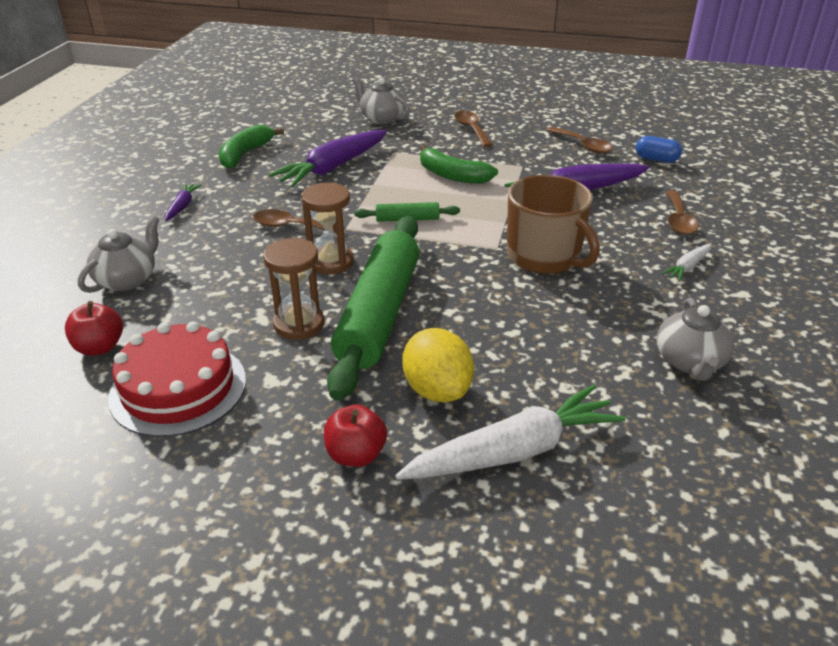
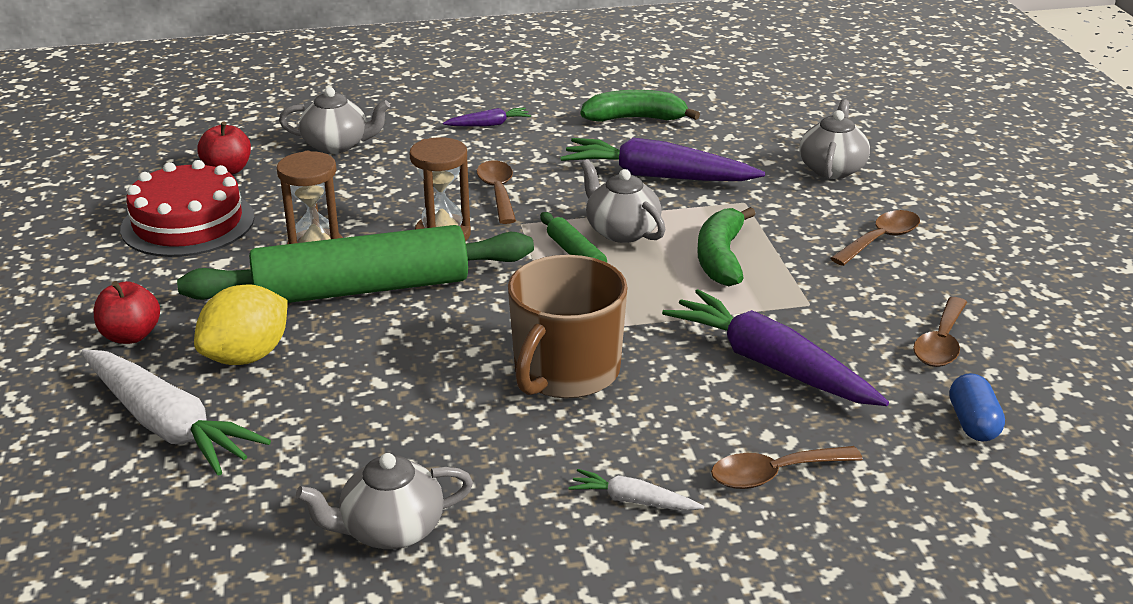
camera: 65 degrees right, 5 degrees down
(391, 197) = (621, 231): none -> grey teapot

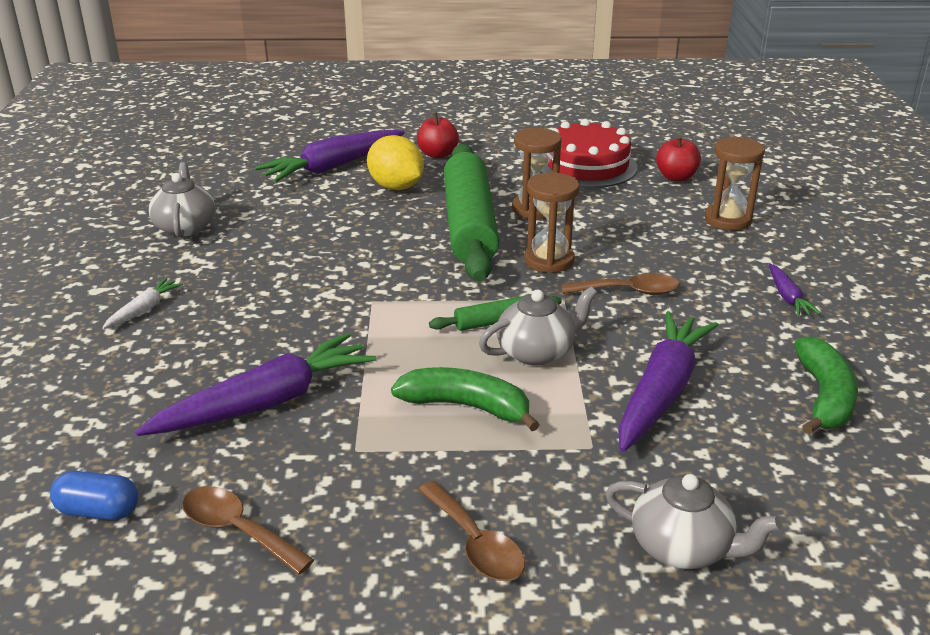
camera: 100 degrees right, 0 degrees up
(167, 425) = (333, 167): white carrot -> purple carrot
(337, 145) = (728, 220): grey teapot -> brown hourglass
(565, 372) = (313, 299): brown mug -> none
(774, 474) = (122, 375): brown spoon -> none

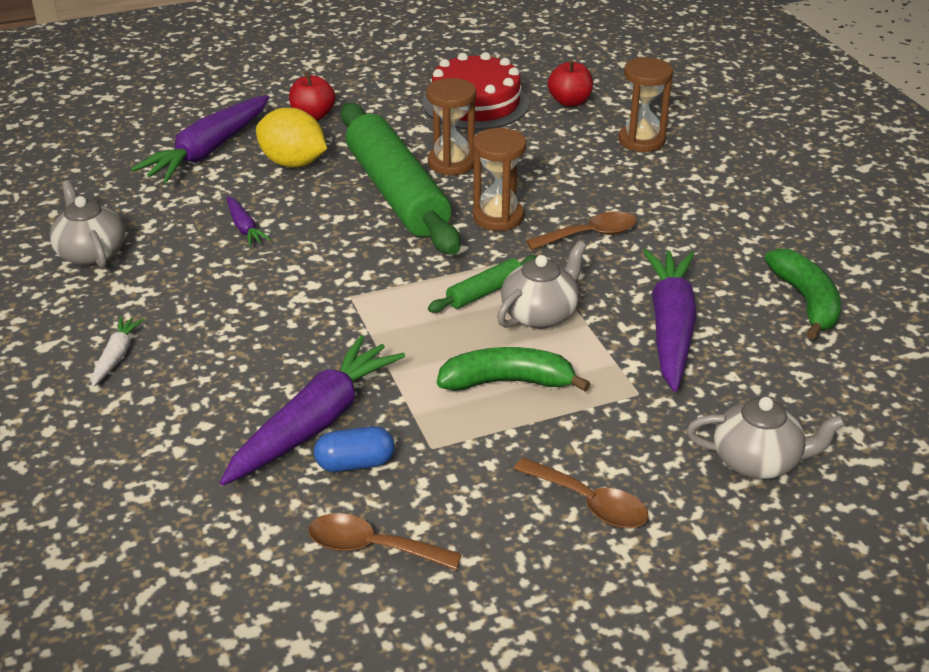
camera: 20 degrees left, 5 degrees up
(98, 511) = (226, 566): blue capsule -> blue capsule (355, 463)
(787, 297) = (732, 211): purple carrot -> purple carrot (244, 228)

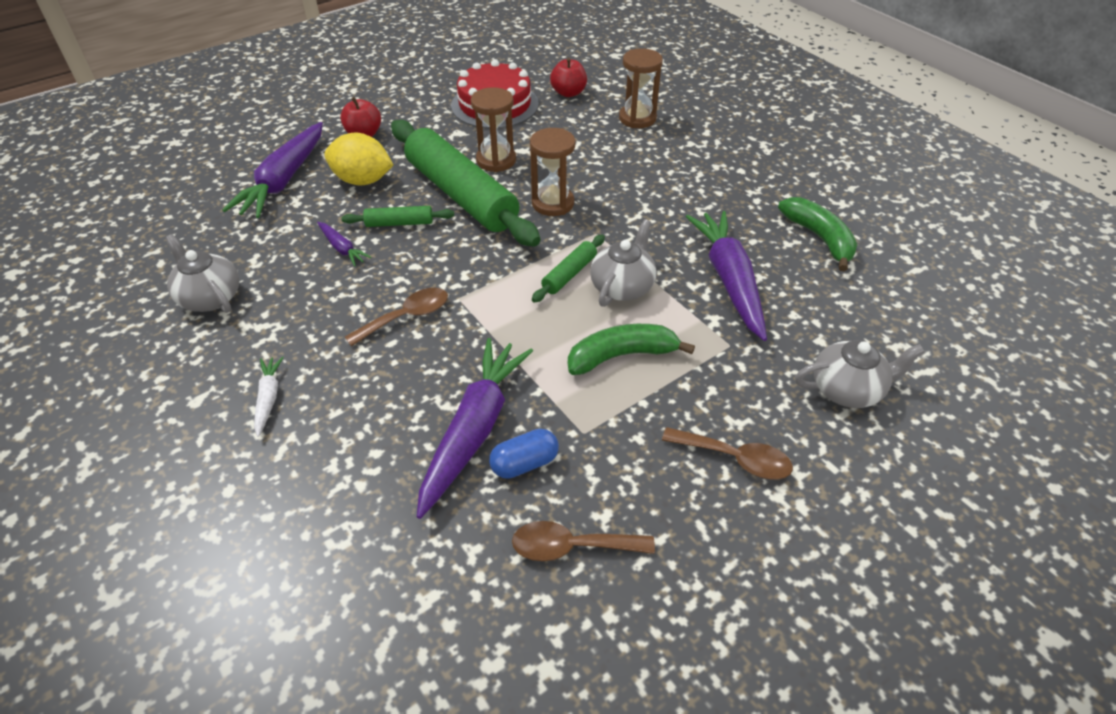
camera: 15 degrees left, 10 degrees up
(316, 212) = (399, 223): none -> green rolling pin
(590, 235) = (632, 207): brown spoon -> brown spoon (406, 317)

